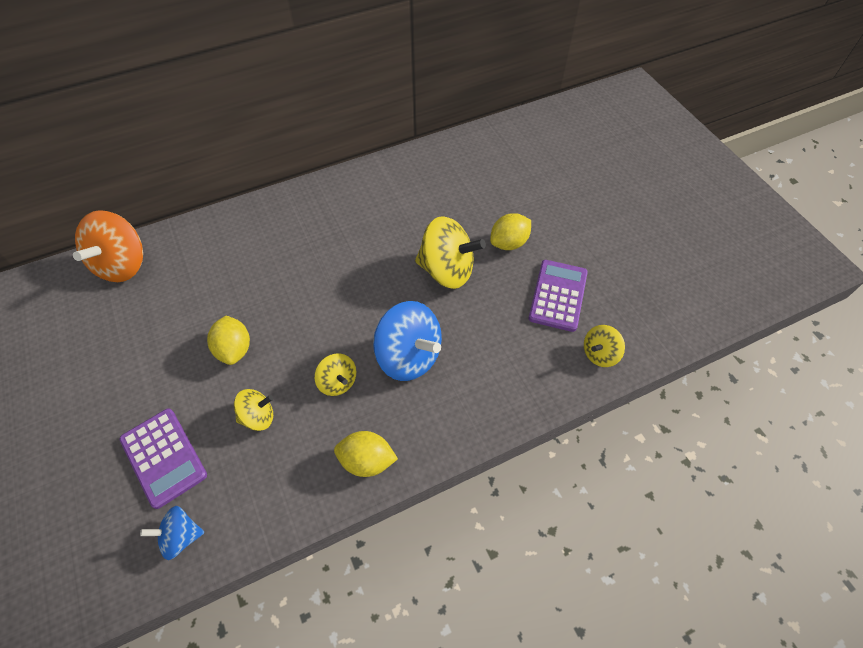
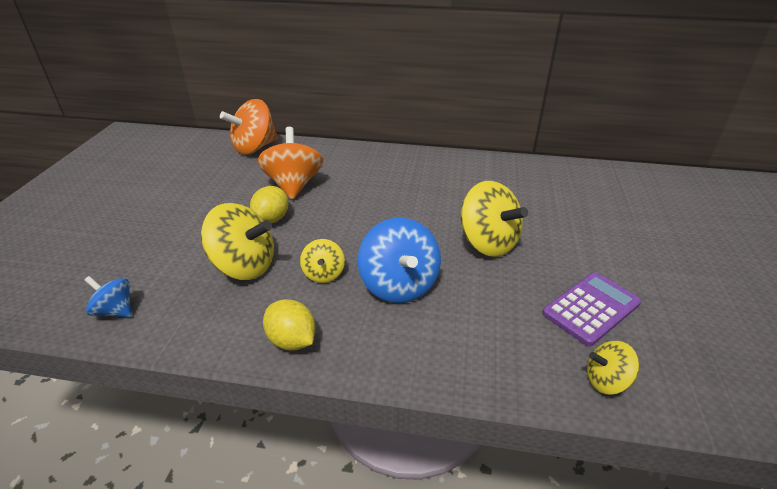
camera: 35 degrees right, 20 degrees down
(163, 457) = (160, 257): purple calculator -> none
(218, 295) = (293, 185): none -> orange spinning top
(258, 417) = (244, 266): yellow spinning top -> yellow spinning top, size x1.84
(509, 243) = (566, 248): yellow lemon -> none

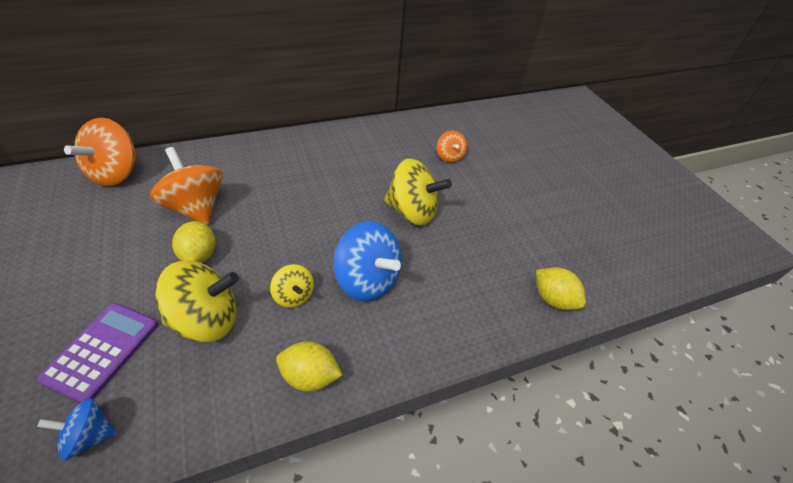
camera: 35 degrees left, 10 degrees up
(567, 206) = (449, 156): none -> orange spinning top
(591, 308) = (514, 244): purple calculator -> purple calculator (102, 351)
(606, 381) = (553, 299): yellow spinning top -> yellow lemon

